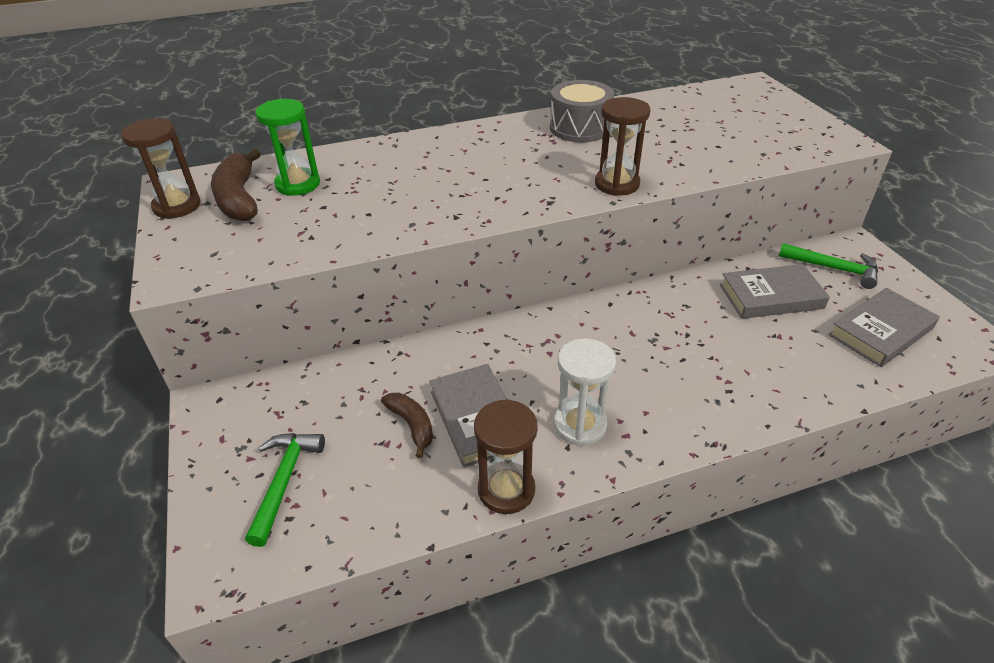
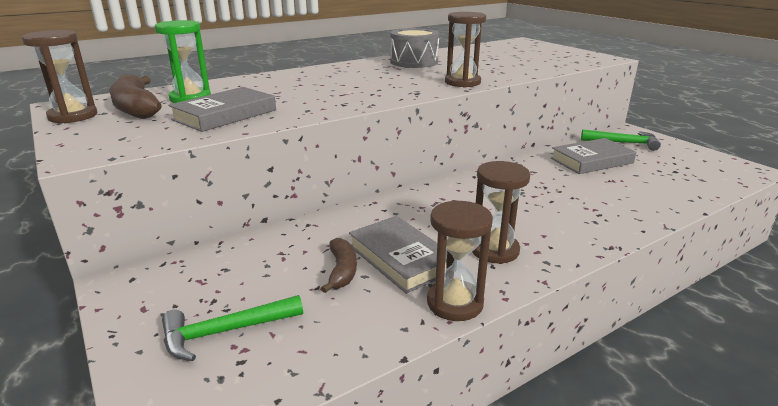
camera: 15 degrees left, 15 degrees down
(284, 481) = (225, 332): green hammer -> green hammer turned 105 degrees counterclockwise
(412, 425) = (342, 271): brown banana -> brown banana turned 45 degrees clockwise
(580, 425) = (494, 250): white hourglass -> brown hourglass
(880, 331) = (681, 170): grey book -> grey book (225, 115)

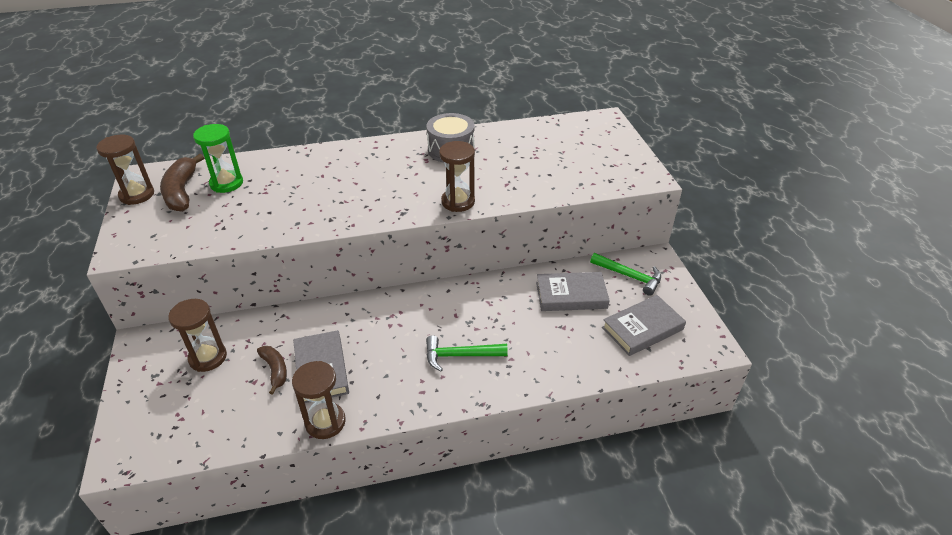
camera: 20 degrees right, 15 degrees up
(225, 115) = (235, 217): grey book -> grey book (642, 328)
(225, 332) = (178, 401): green hammer -> green hammer (460, 355)
(342, 271) = (275, 370): brown banana -> brown banana turned 45 degrees counterclockwise
(494, 250) = (392, 381): brown hourglass -> brown hourglass (208, 357)

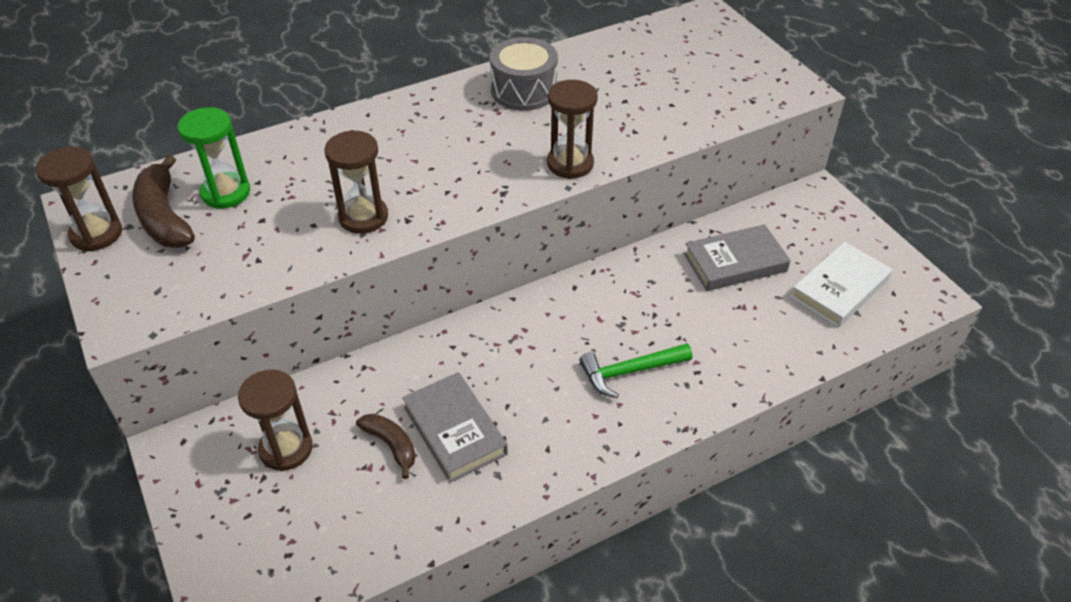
camera: 15 degrees left, 5 degrees up
(325, 422) = (494, 499): brown hourglass -> brown hourglass (363, 217)
(629, 276) = (796, 223): green hammer -> none
(642, 328) = (839, 288): grey book -> white book

